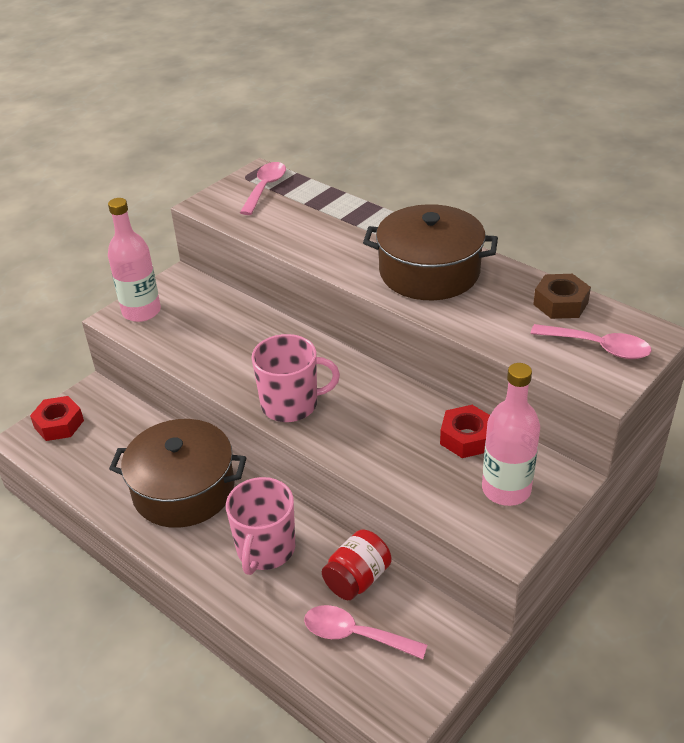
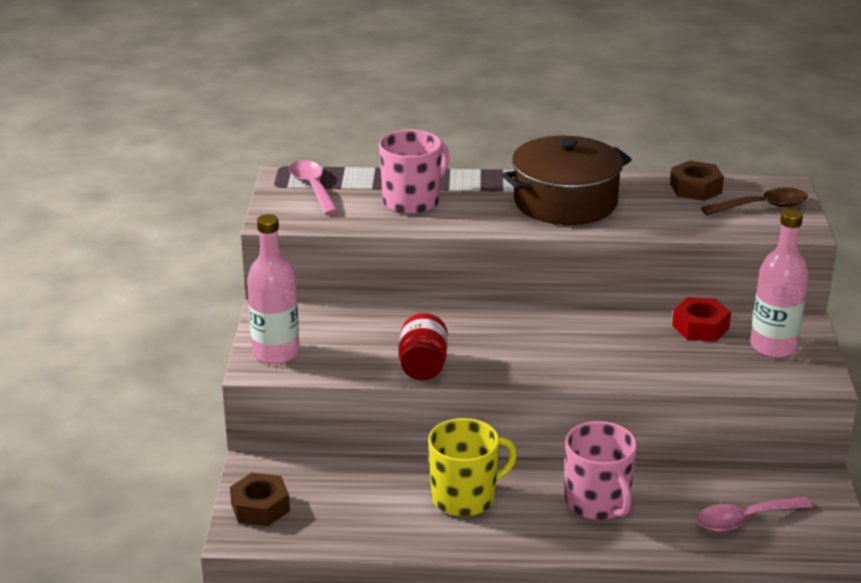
camera: 40 degrees left, 10 degrees down
(59, 424) = (260, 507): red nut -> brown nut
(183, 489) = (465, 497): brown pot -> yellow mug
(291, 404) = (531, 363): pink mug -> pink mug (412, 201)
(357, 579) = (696, 485): red jar -> red jar (423, 366)
(598, 347) = (762, 207): pink spoon -> brown spoon

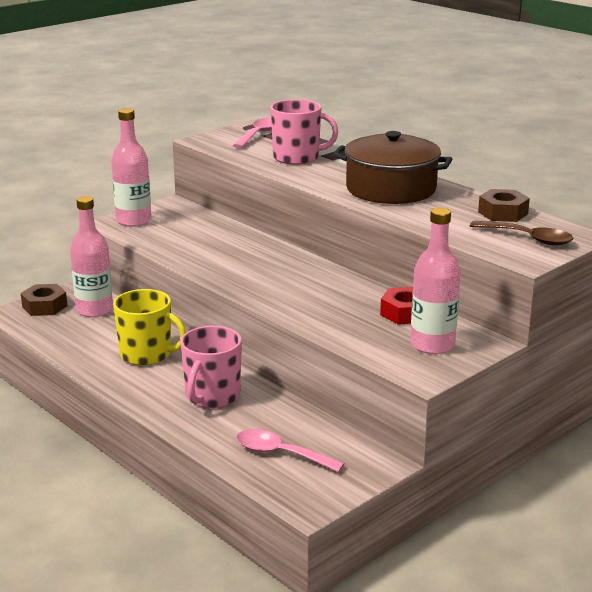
camera: 45 degrees right, 5 degrees down
(320, 481) = (94, 310): none -> pink bottle
(423, 366) = (191, 258): red jar -> none

